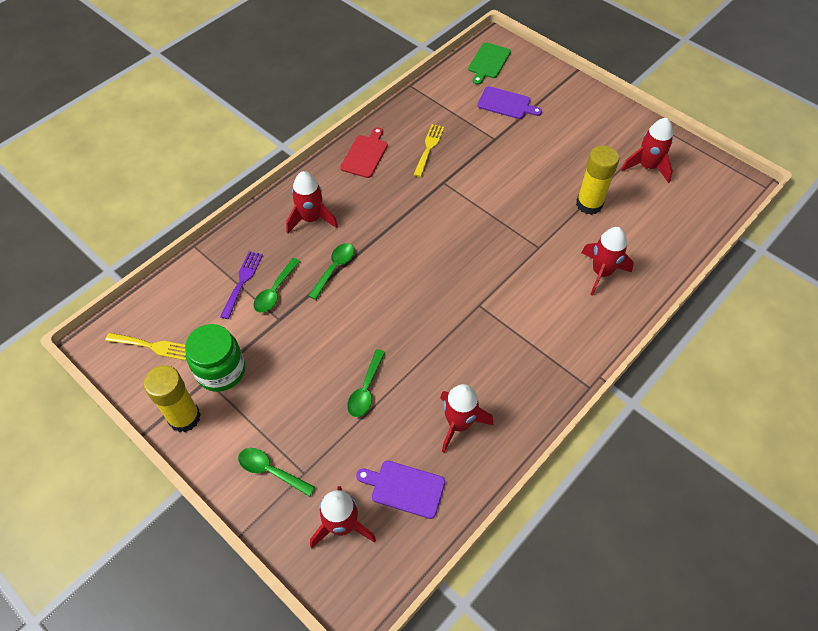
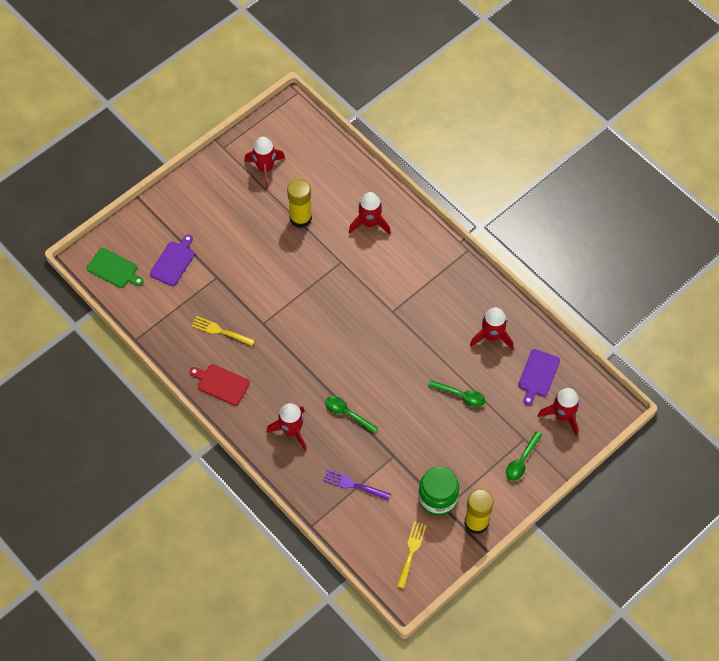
camera: 85 degrees left, 5 degrees up
(275, 291) = (365, 459): green spoon -> none

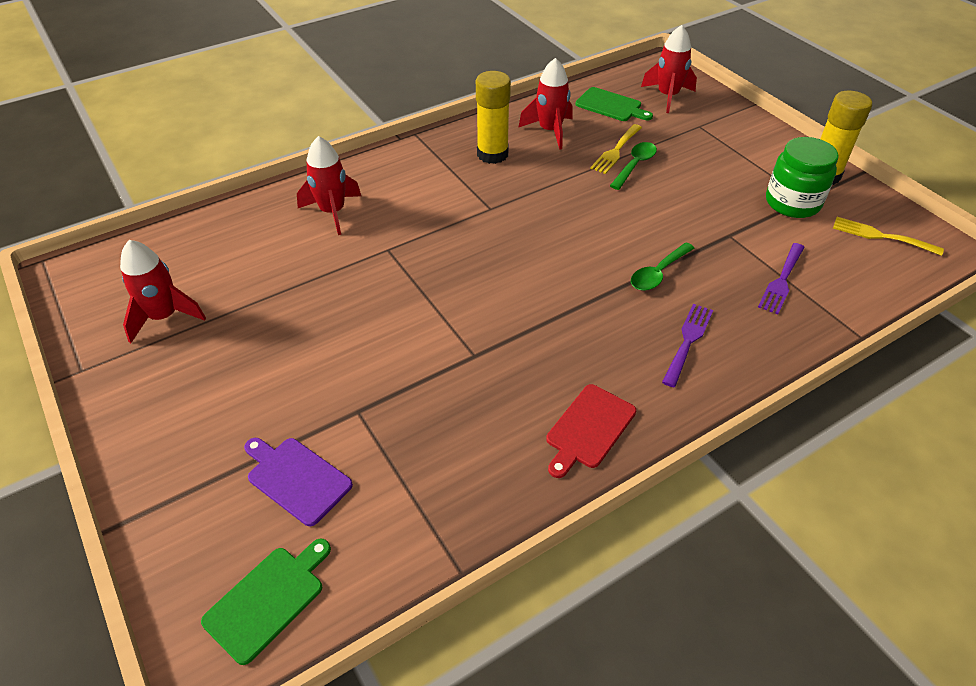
camera: 80 degrees left, 15 degrees down
(220, 331) = (476, 418): yellow fork -> yellow fork (616, 151)
(291, 430) = (688, 341): red rocket -> purple fork
(300, 218) = (287, 284): yellow glue stick -> yellow glue stick (492, 154)
(522, 461) = (730, 131): green spoon -> none
(538, 375) = (611, 106): purple cutting board -> green cutting board

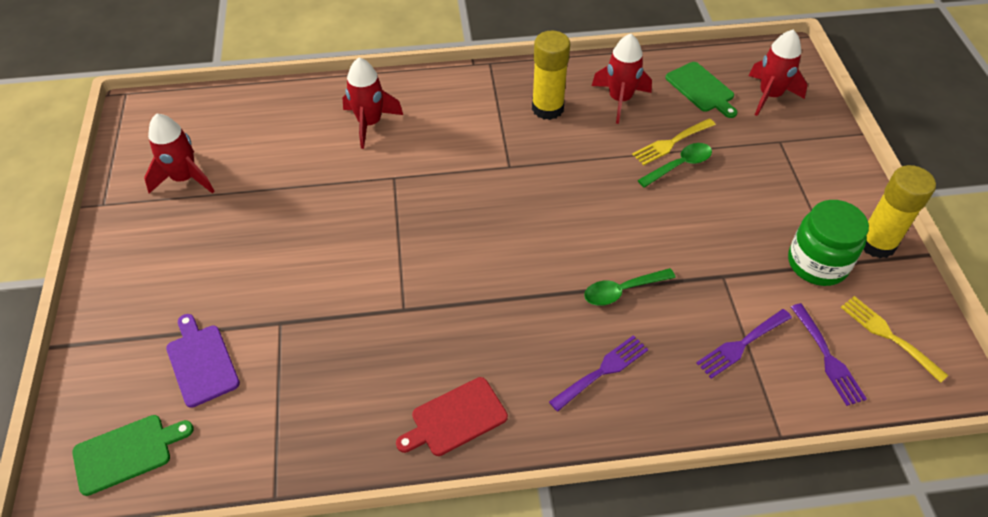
camera: 25 degrees right, 5 degrees up
(851, 267) = (828, 358): none -> purple fork

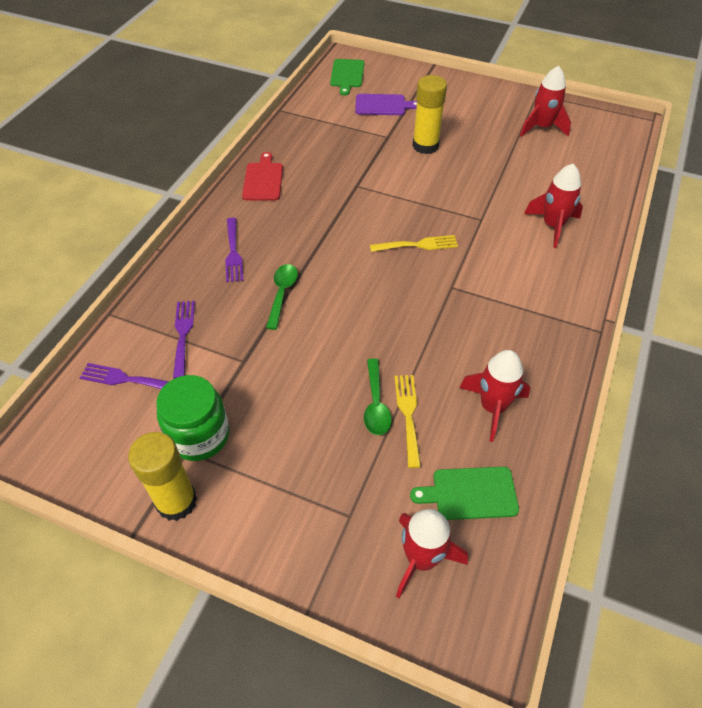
camera: 120 degrees right, 0 degrees up
(547, 108) = (510, 344): yellow glue stick -> yellow glue stick (425, 146)
(888, 335) = (102, 434): yellow fork -> yellow fork (418, 245)

